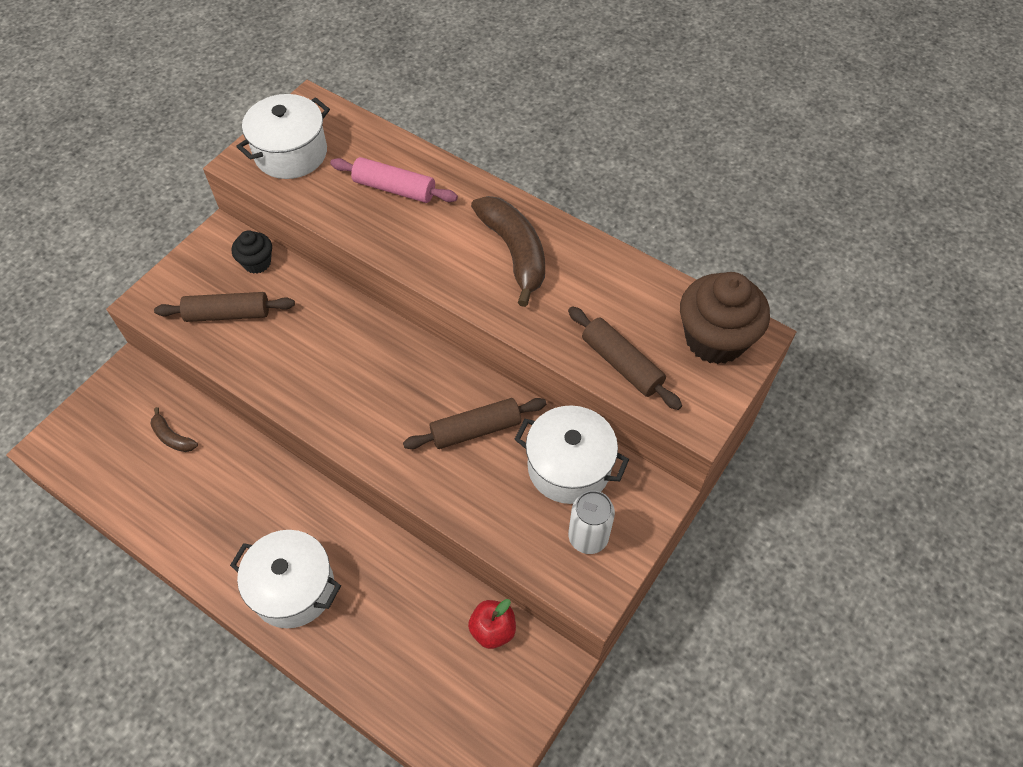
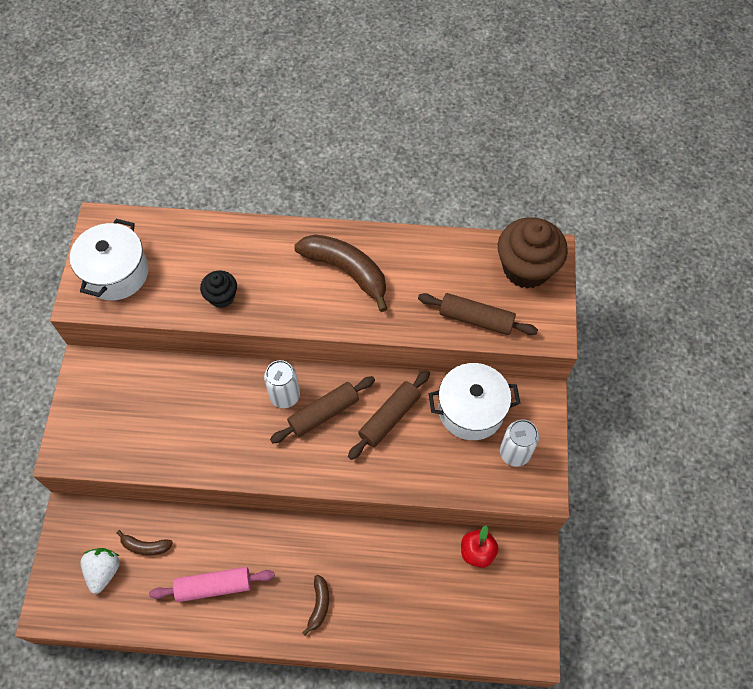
camera: 30 degrees left, 5 degrees up
(120, 439) = (104, 571): none -> white strawberry
(228, 314) = (139, 428): brown rolling pin -> brown rolling pin (324, 413)
(257, 263) = (133, 374): black cupcake -> black cupcake (222, 297)
(293, 588) = (319, 605): white pot -> brown banana
(384, 354) = (285, 396): none -> white can
(394, 188) = (221, 263): pink rolling pin -> pink rolling pin (214, 586)

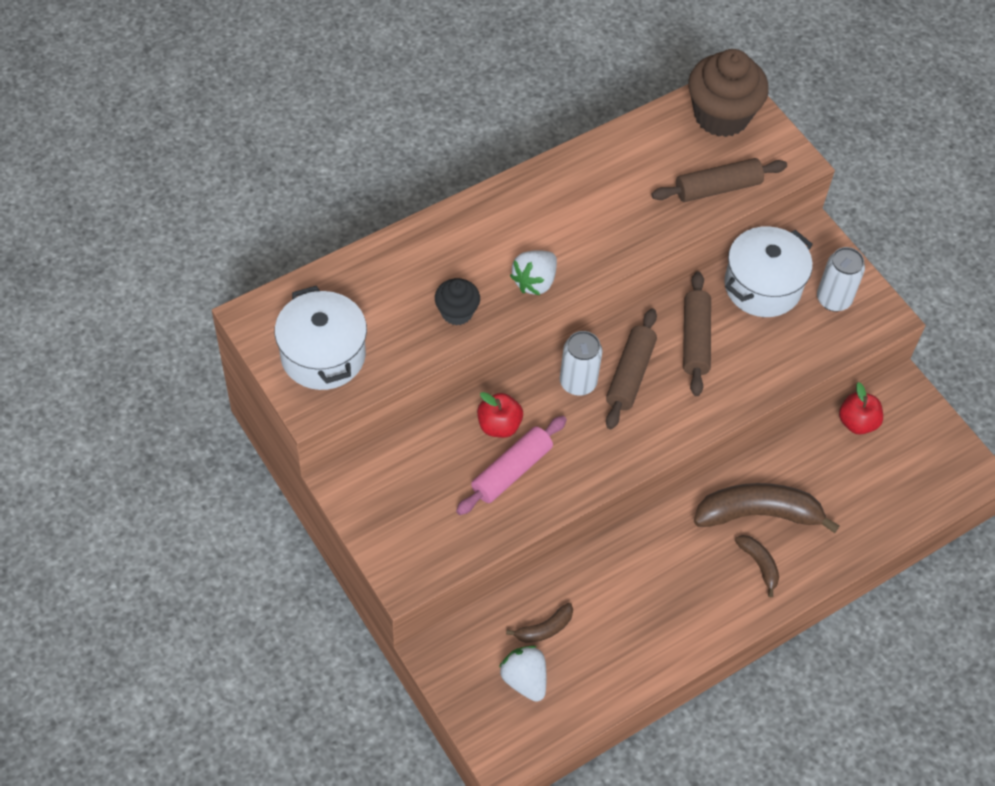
camera: 40 degrees left, 5 degrees down
(209, 391) = (499, 425): none -> red apple
(214, 586) = (646, 617): pink rolling pin -> pink rolling pin (511, 471)
(290, 308) = (534, 282): none -> white strawberry
(346, 271) = (557, 215): brown banana -> brown banana (758, 514)

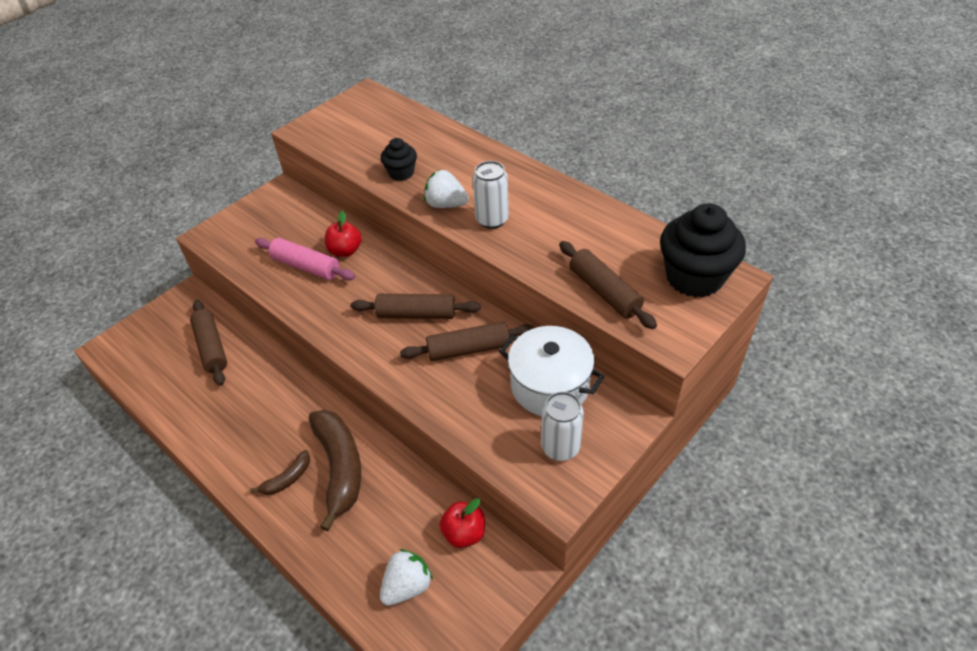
camera: 80 degrees right, 10 degrees down
(323, 355) = (343, 125): white pot -> none
(524, 679) = (168, 346): white strawberry -> white strawberry (407, 586)
(544, 629) = (212, 347): brown banana -> brown rolling pin
(578, 382) = (398, 284): white can -> white can (492, 220)
(721, 116) = (694, 277): brown cupcake -> black cupcake

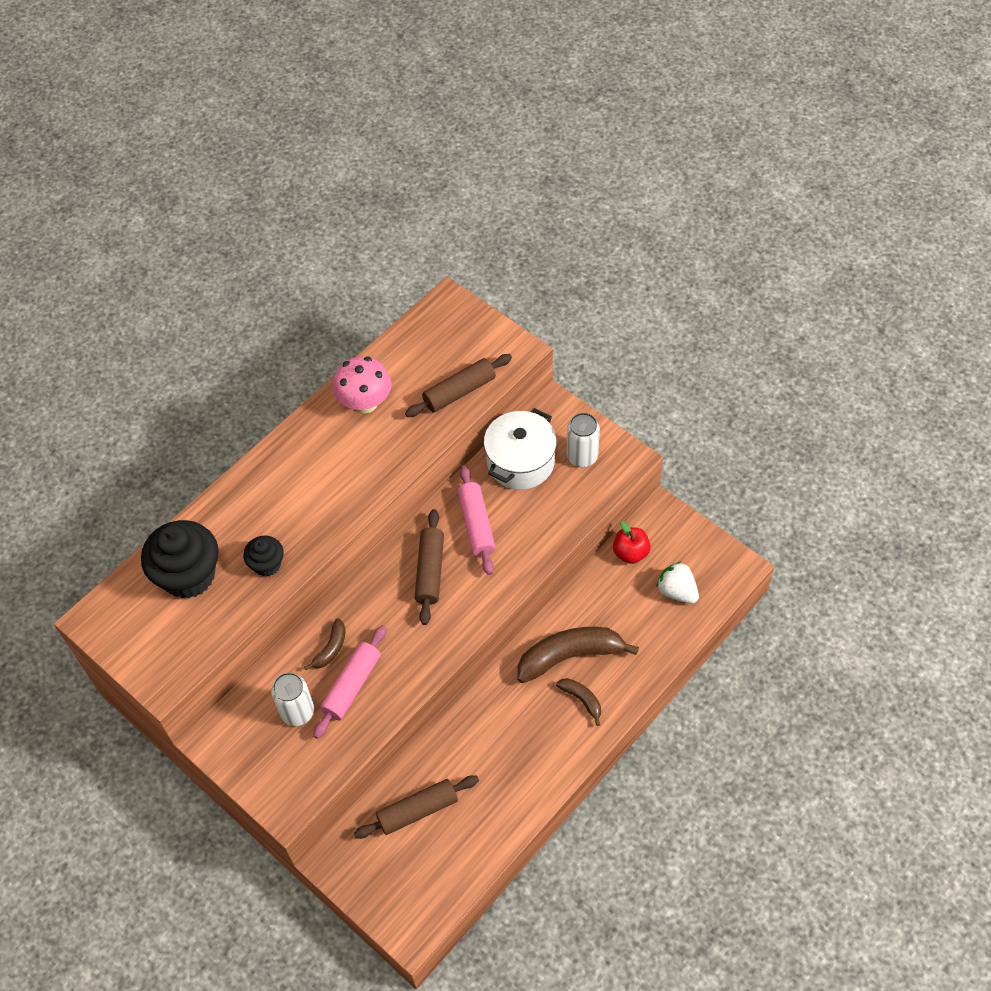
camera: 90 degrees left, 10 degrees up
(345, 251) = (331, 648): red apple -> brown banana
(446, 204) = (326, 518): white strawberry -> none
(468, 349) = (476, 525): brown rolling pin -> pink rolling pin
(492, 220) = (355, 477): white can -> white can (297, 712)
(582, 221) = (365, 403): none -> pink mushroom
(694, 277) = (446, 327): black cupcake -> black cupcake (188, 575)

